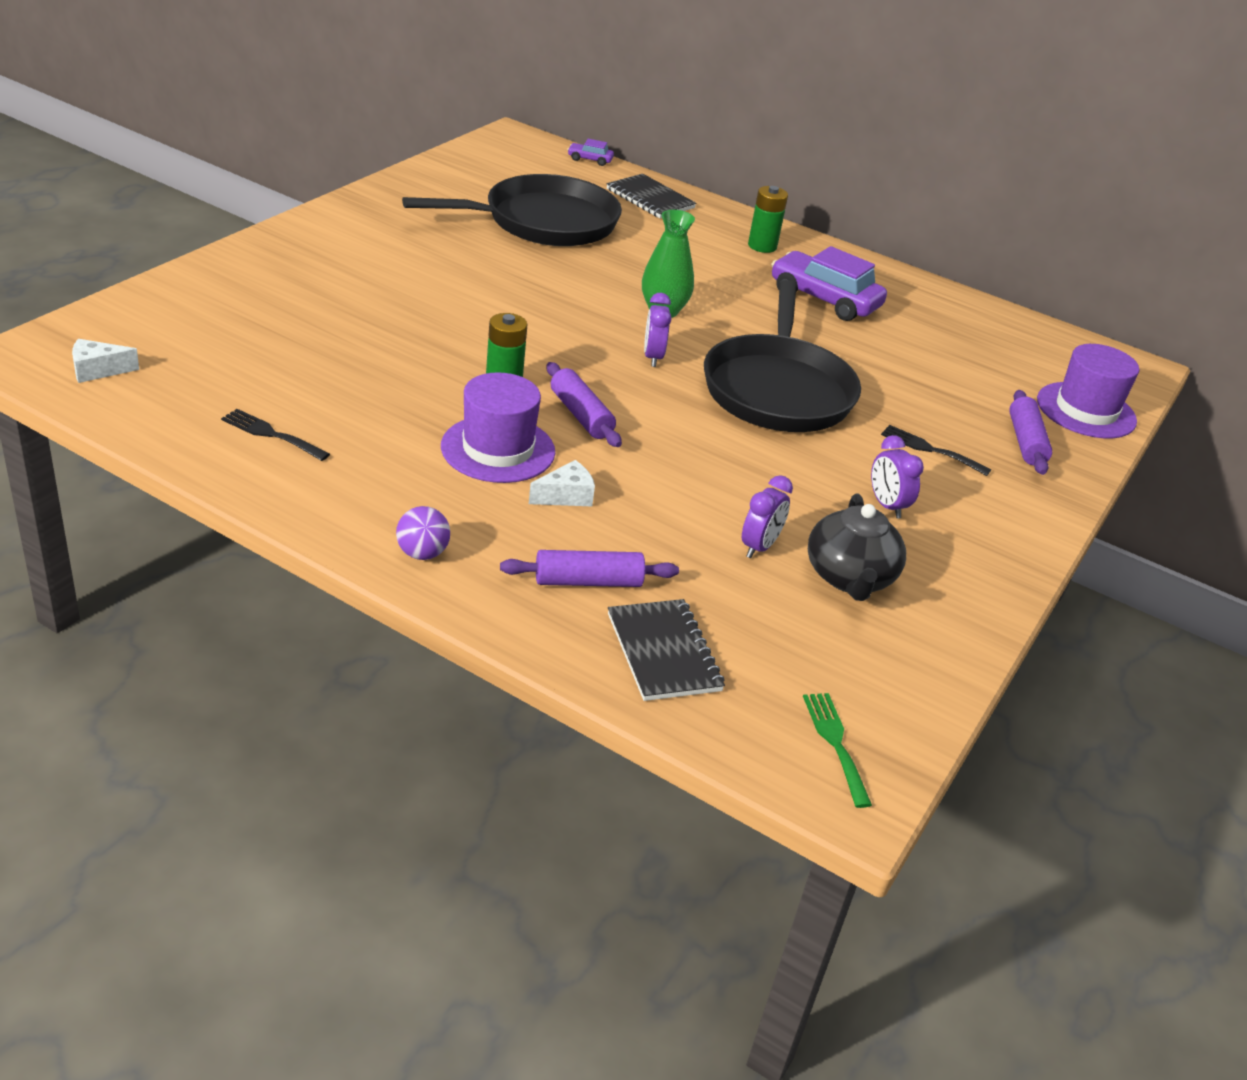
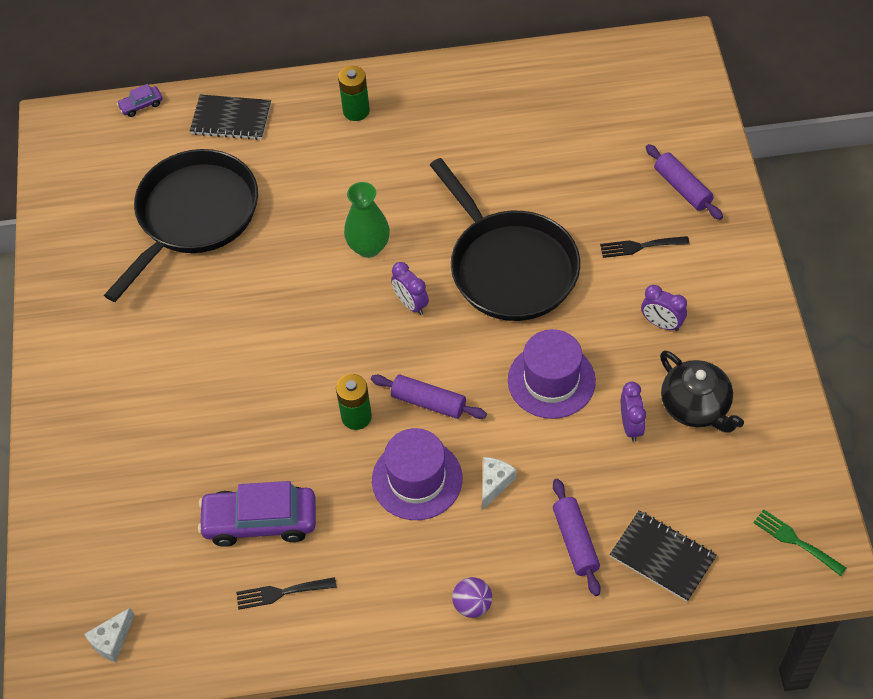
camera: 30 degrees left, 20 degrees up
(588, 581) = (575, 541): purple rolling pin -> purple rolling pin turned 60 degrees counterclockwise
(824, 299) = (449, 140): purple car -> purple car (260, 521)
(1086, 410) = (689, 122): purple hat -> purple hat (551, 380)

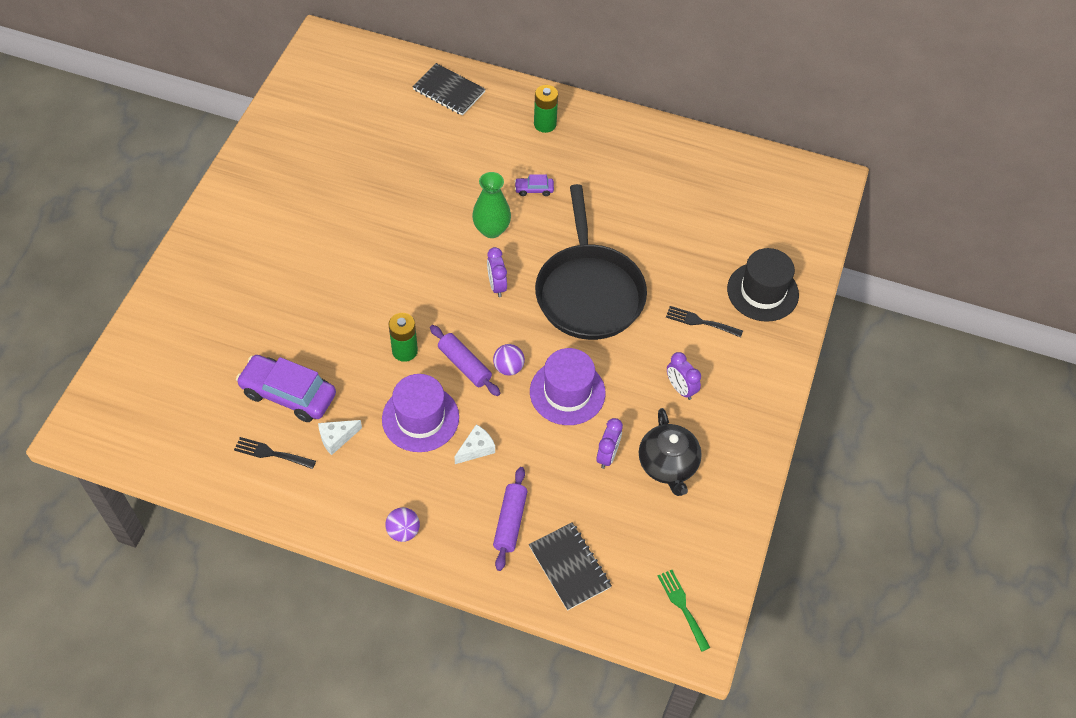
camera: 20 degrees right, 0 degrees up
(112, 640) = (133, 429): white cheese -> white cheese (337, 438)
(141, 105) = (390, 53): purple car -> purple car (534, 189)
(194, 215) = (379, 150): black pan -> none
(476, 383) = (508, 368): none -> purple ball
(682, 188) = (762, 292): purple rolling pin -> black hat

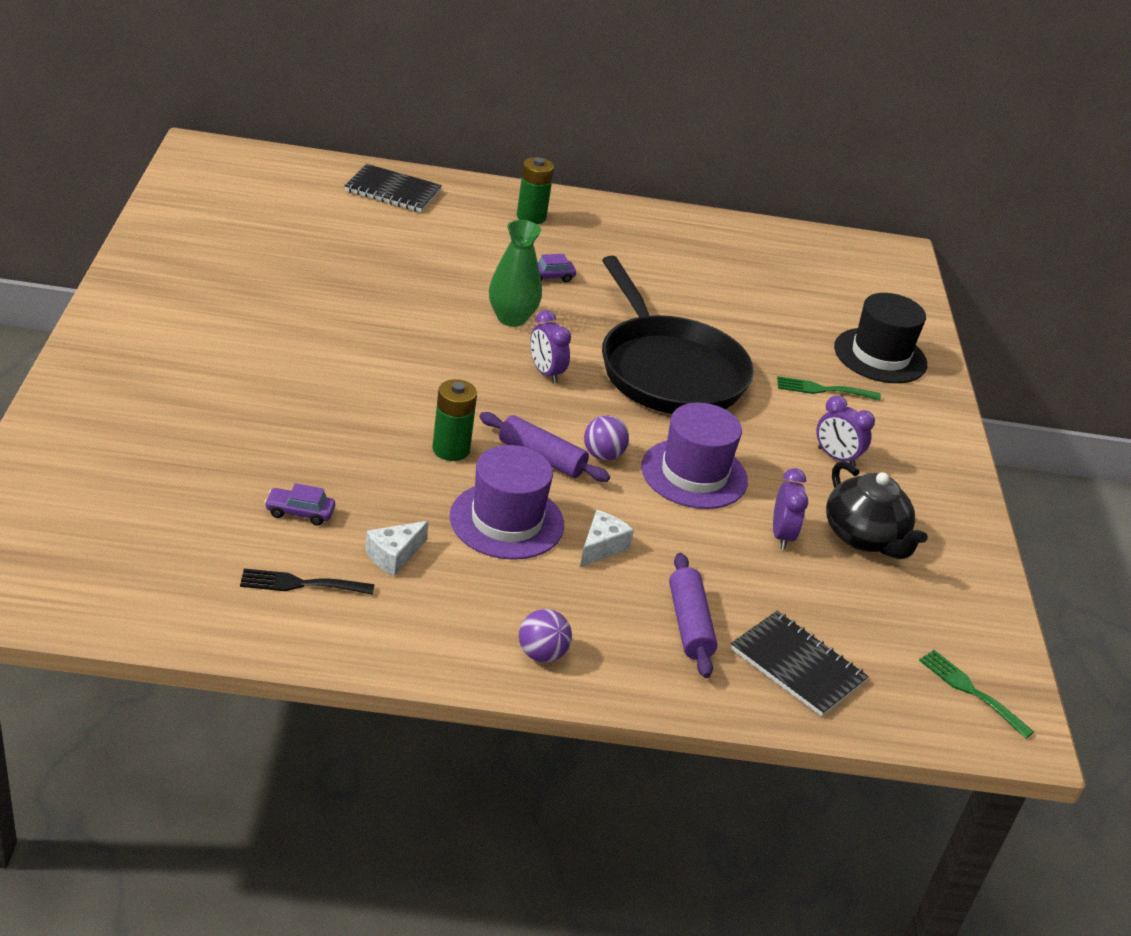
camera: 20 degrees left, 20 degrees down
(288, 394) = (300, 512): purple car -> purple car, size x0.45
(700, 322) = (822, 389): black fork -> green fork

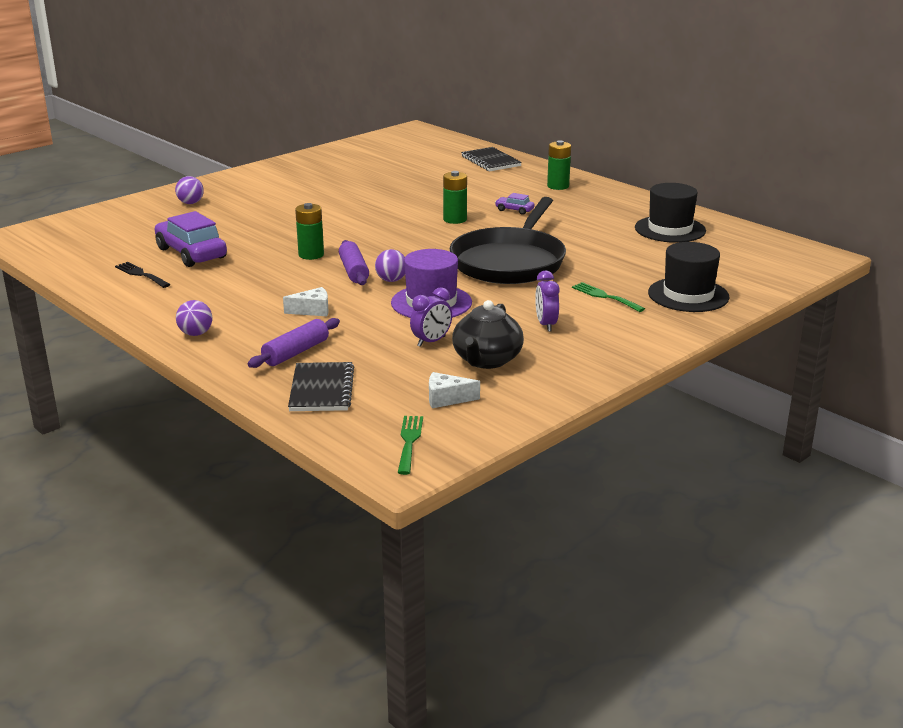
camera: 50 degrees right, 10 degrees down
(131, 411) = (190, 203): none -> purple ball
(300, 512) = (191, 253): purple car -> purple car, size x2.20
(394, 556) = (202, 279): white cheese -> white cheese (446, 399)
(506, 521) = (283, 286): purple hat -> none
(511, 318) = (455, 219): green vase -> green battery
(545, 373) = (428, 243): purple clock -> none
(732, 256) = (670, 229): none -> black hat

